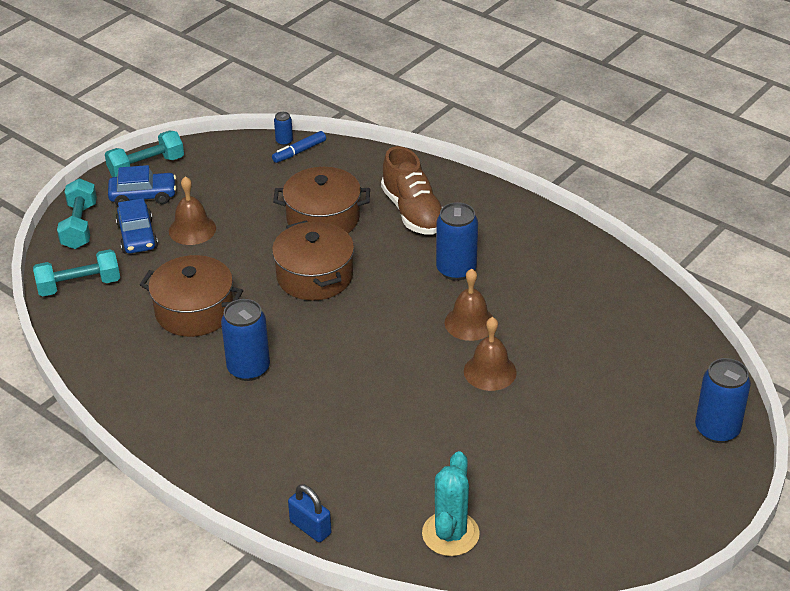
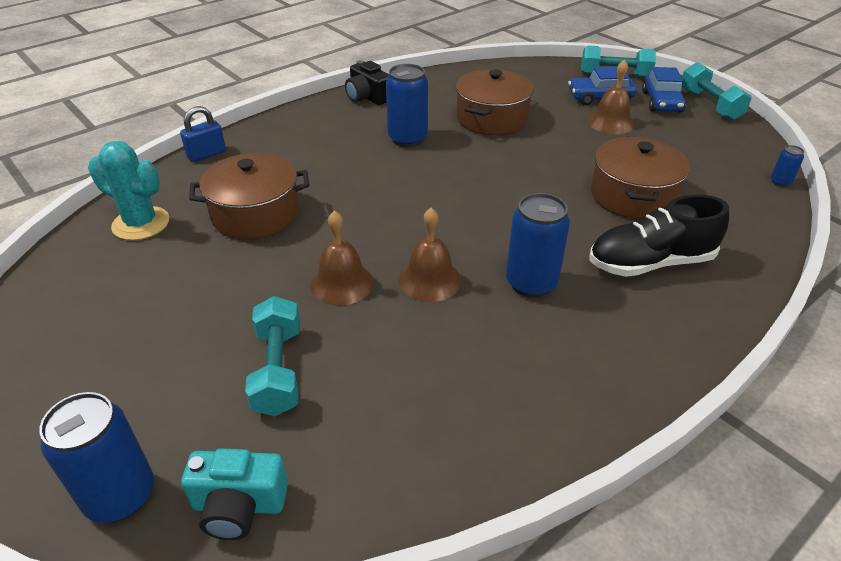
camera: 100 degrees right, 0 degrees up
(79, 285) = (535, 74): turquoise dumbbell -> turquoise dumbbell (278, 370)
(152, 418) = (367, 97): none -> black camera
(299, 151) = (762, 190): blue marker -> none
(314, 276) = (532, 182): brown pot -> brown pot (255, 214)
(413, 212) = (650, 263): brown shoe -> black shoe
(698, 375) = (239, 505): none -> turquoise camera

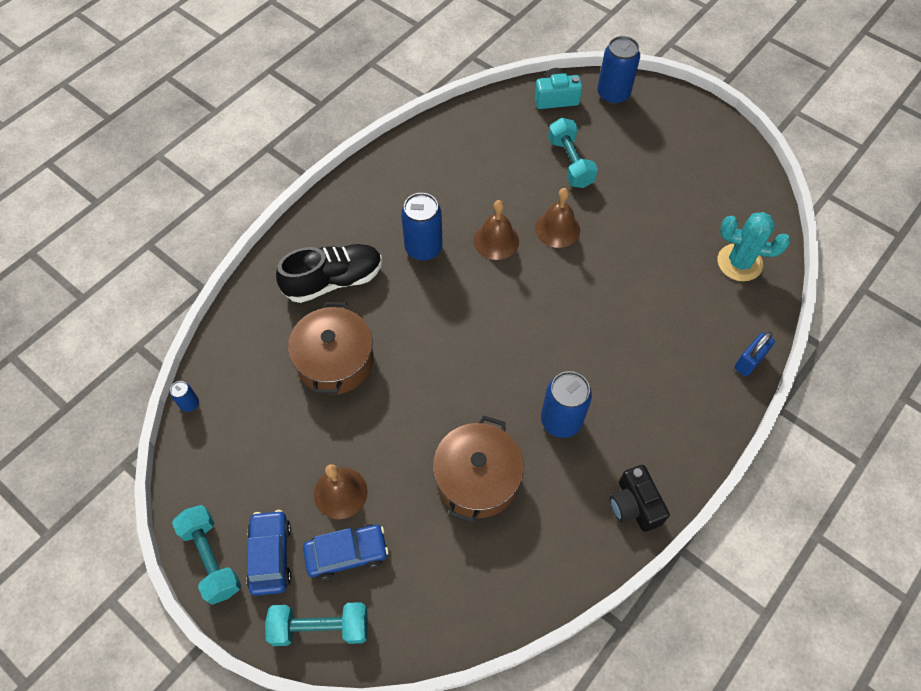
camera: 170 degrees right, 20 degrees up
(255, 214) = (655, 287): brown pot -> none
(367, 97) = (634, 505): black camera -> black camera turned 150 degrees counterclockwise

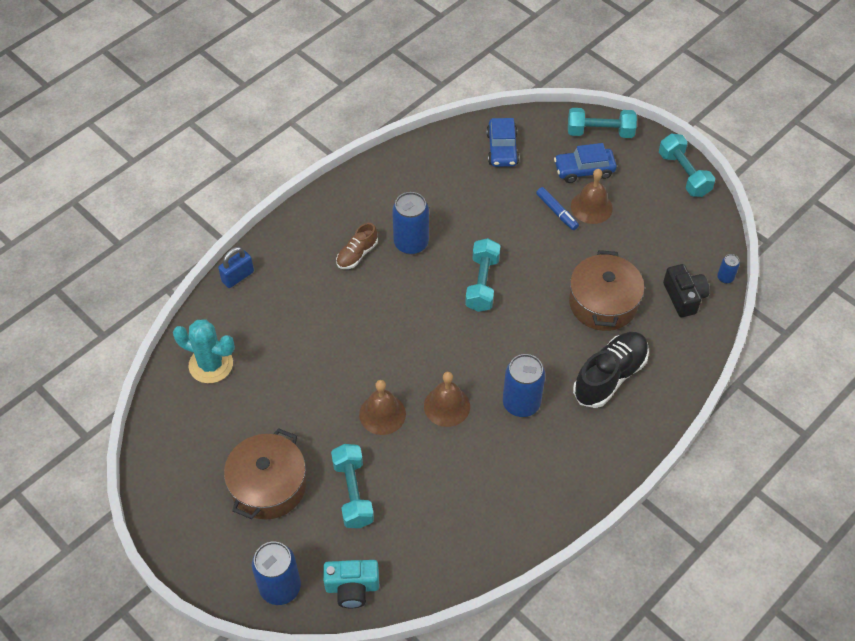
camera: 175 degrees left, 5 degrees down
(271, 555) = (640, 173): blue car -> blue car (502, 149)
(334, 281) = (610, 376): black shoe -> black shoe turned 150 degrees clockwise
(385, 481) = (556, 212): none -> blue marker
(472, 375) = (482, 283): none -> turquoise dumbbell
(477, 478) = (484, 209): brown pot -> brown pot (268, 486)
(622, 400) = (357, 254): none -> brown shoe
(634, 505) = (366, 184): black camera -> black camera (684, 297)

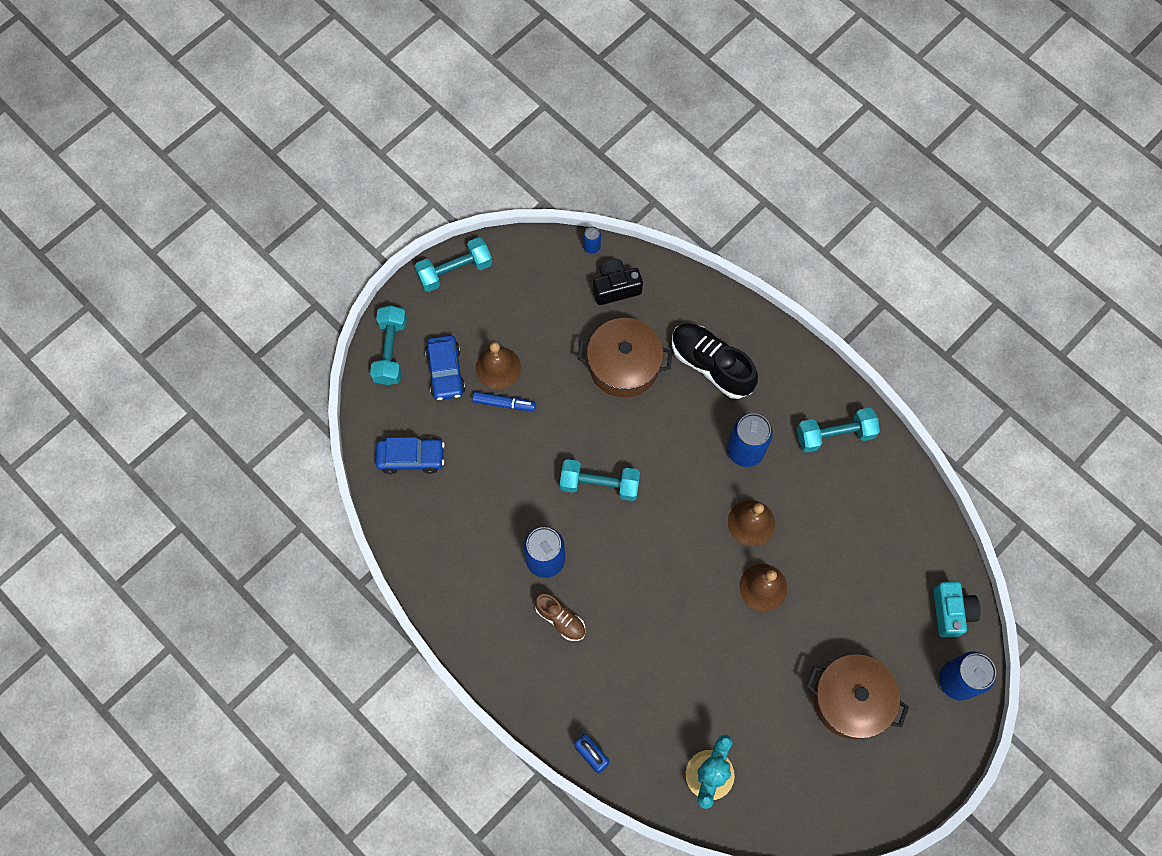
camera: 90 degrees left, 15 degrees up
(353, 493) = (853, 614): turquoise dumbbell -> turquoise dumbbell (835, 434)
(556, 212) = (504, 403): blue marker -> blue marker turned 45 degrees clockwise

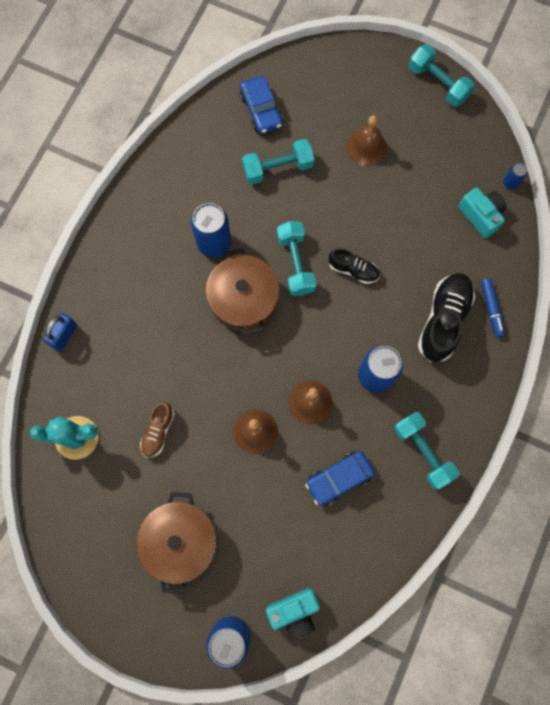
camera: 70 degrees right, 5 degrees up
(391, 351) = (346, 62): turquoise dumbbell -> turquoise dumbbell (278, 168)
(445, 371) = (345, 109): blue car -> blue car (339, 478)
(504, 403) = (336, 163): blue marker -> blue marker (491, 309)
(560, 619) = (168, 272): brown shoe -> brown shoe (158, 431)
(615, 287) = (481, 215): black camera -> turquoise camera
(624, 365) = (411, 247): brown pot -> brown pot (243, 299)
(627, 430) = (353, 270): none -> black shoe

